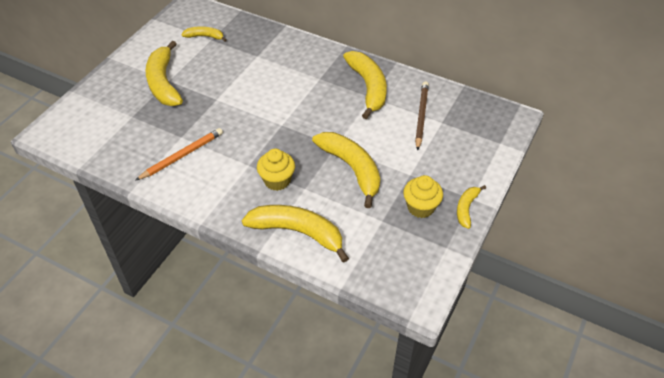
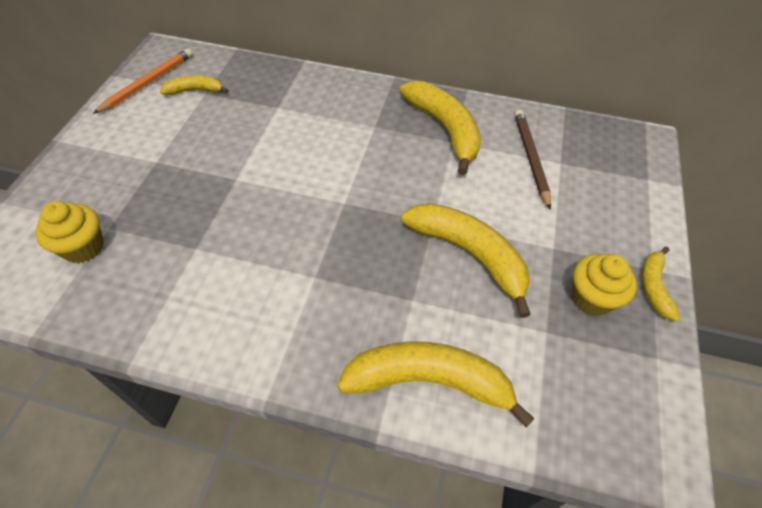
camera: 15 degrees left, 5 degrees up
(163, 83) = (149, 166): yellow banana -> none
(182, 156) = (205, 280): orange pencil -> orange pencil (148, 83)
(277, 180) = (366, 295): yellow cupcake -> yellow cupcake (83, 247)

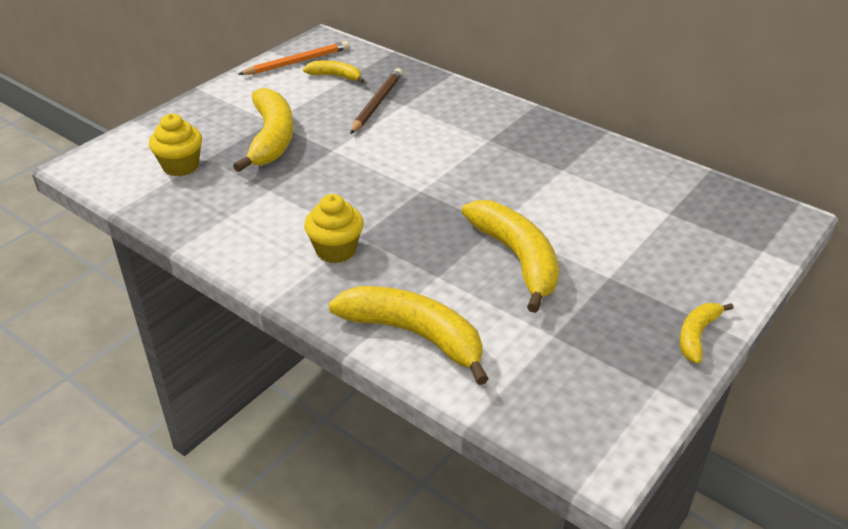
camera: 25 degrees right, 15 degrees down
(445, 129) = (560, 158): yellow banana -> yellow banana (271, 138)
(531, 158) = (637, 201): brown pencil -> brown pencil (377, 103)
(591, 298) = (620, 324): yellow cupcake -> yellow cupcake (336, 250)

